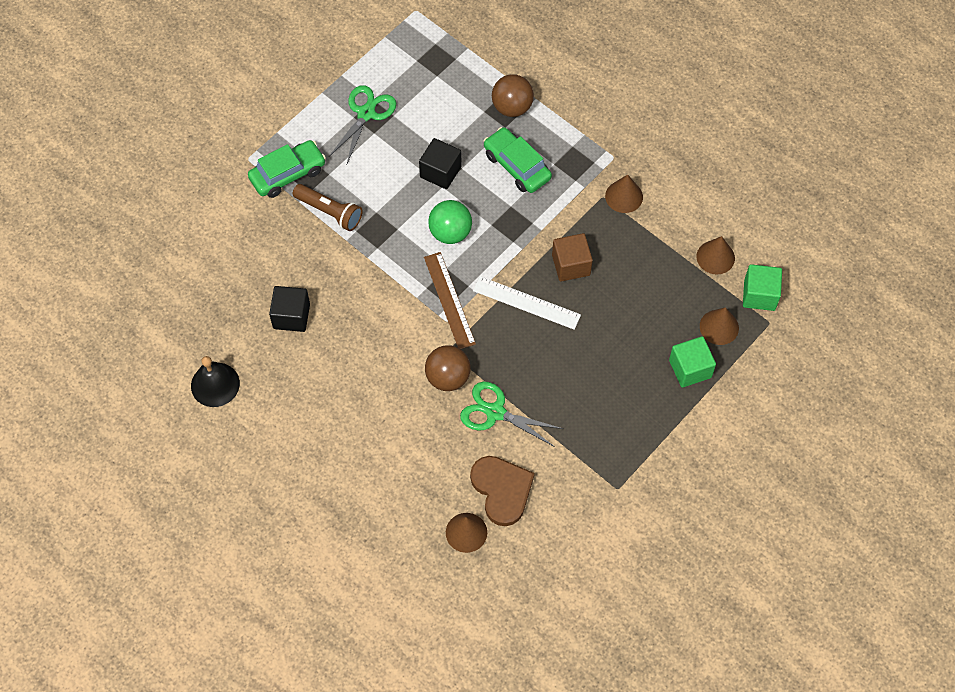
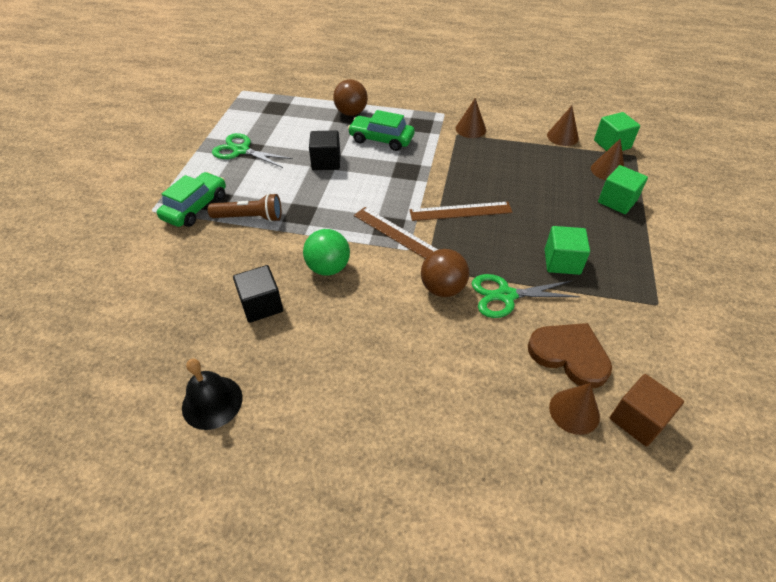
camera: 30 degrees left, 15 degrees down
(366, 113) = (241, 150): green scissors -> green scissors turned 60 degrees counterclockwise
(450, 233) = (363, 193): green ball -> green ball (328, 268)
(526, 302) = (460, 211): white ruler -> brown ruler
(571, 265) = (471, 177): brown cube -> brown cube (637, 420)
(573, 406) = (562, 262): none -> green cube

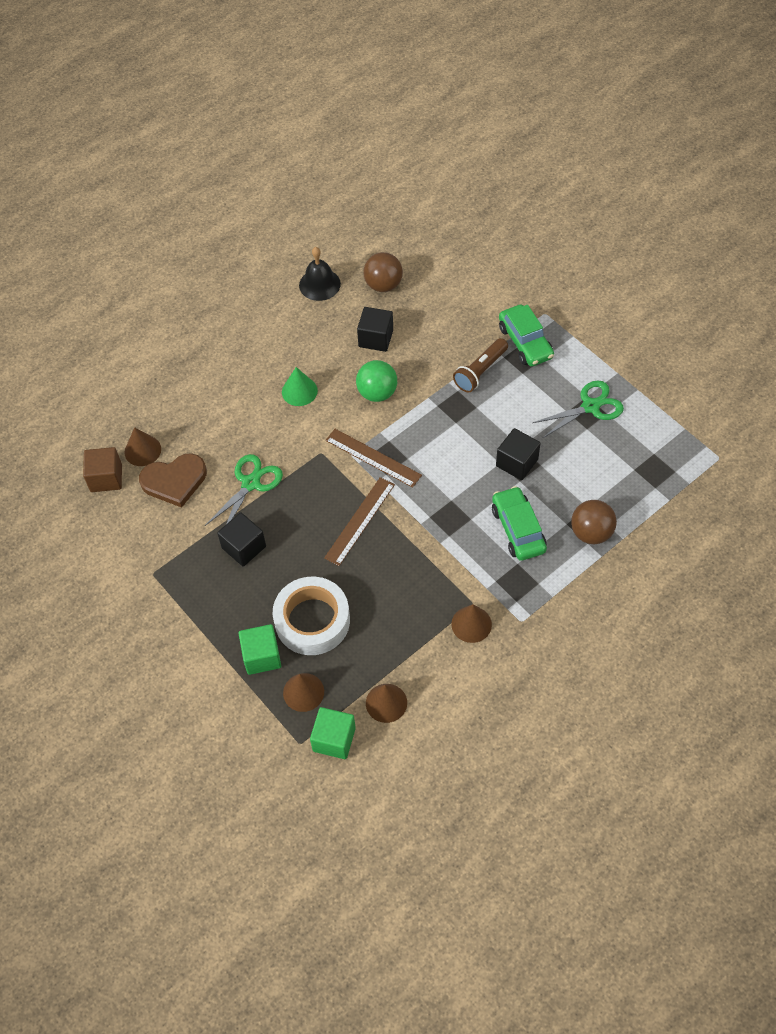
camera: 130 degrees right, 10 degrees up
(376, 325) = (299, 391): none -> green cone
(381, 139) = (518, 529): green car -> green car turned 75 degrees counterclockwise
(398, 234) = (373, 458): brown ruler -> brown ruler turned 45 degrees clockwise
(443, 288) = (293, 450): brown ball -> brown ball (383, 285)
(561, 192) = (312, 620): none -> white tape
(562, 262) = (244, 547): green cube -> black cube

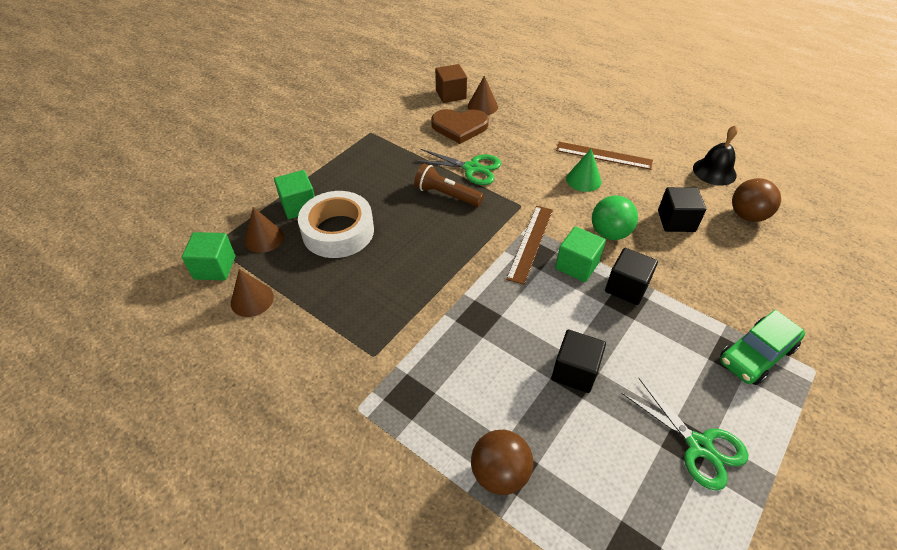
camera: 75 degrees right, 10 degrees down
(174, 481) = (459, 127): brown heart -> brown heart turned 60 degrees counterclockwise
(244, 547) = (406, 176): black cube -> black cube (626, 287)
(360, 521) = (453, 246): brown ruler -> brown ruler (603, 155)
(409, 429) = (577, 265): none -> green cube
(471, 624) = (348, 358): brown cone -> none
(480, 371) = (686, 315): brown flashlight -> brown flashlight (446, 195)
(518, 529) = (481, 386): green car -> none

